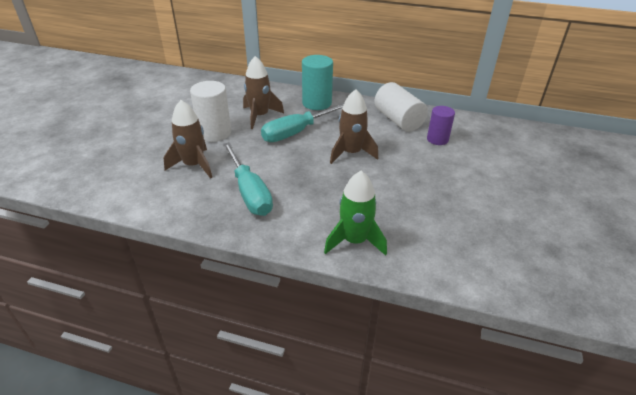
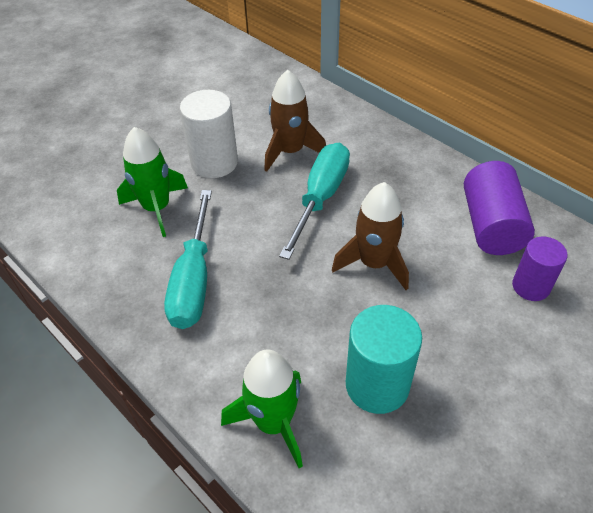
camera: 30 degrees right, 10 degrees up
(194, 165) = (157, 208): brown rocket -> green rocket
(296, 132) = (320, 197): turquoise screwdriver -> turquoise screwdriver turned 120 degrees clockwise
(317, 103) = (386, 152): turquoise cylinder -> turquoise cylinder (377, 385)
(398, 120) = (491, 225): white cylinder -> purple cylinder

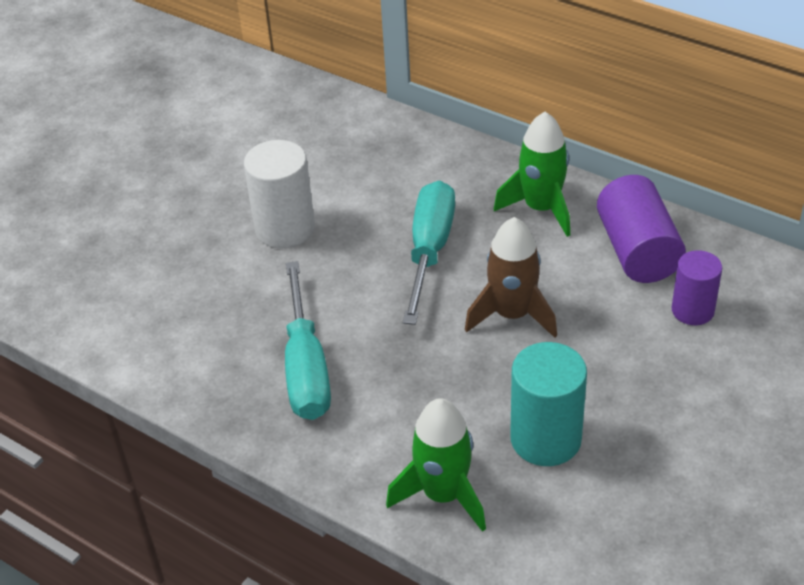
camera: 10 degrees left, 5 degrees down
(157, 208) = (231, 294): green rocket -> green rocket (541, 208)
(290, 151) = (376, 200): brown rocket -> none

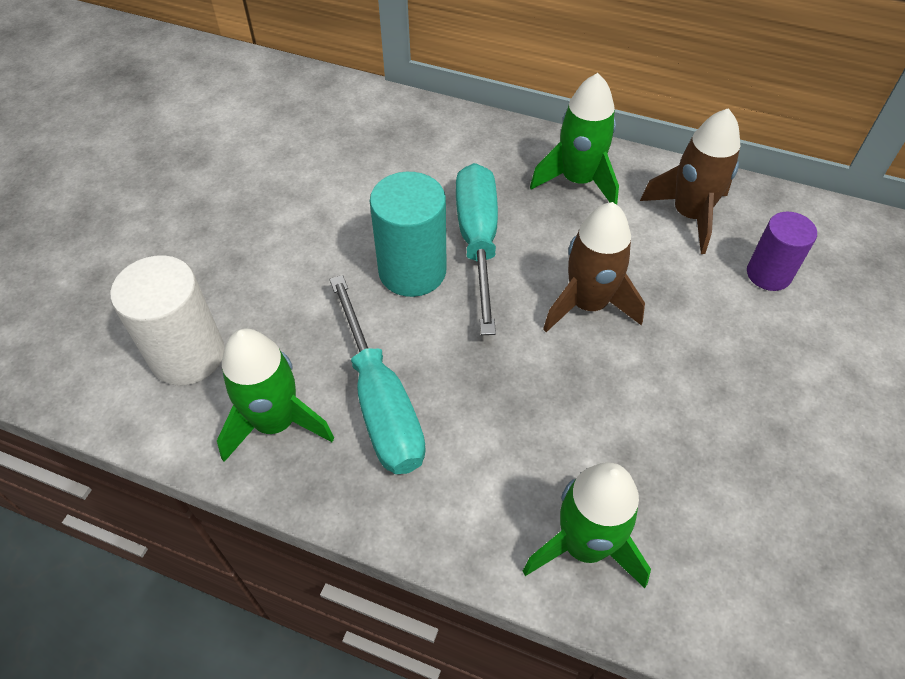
camera: 15 degrees left, 10 degrees up
(215, 371) = (276, 422): none -> green rocket
(285, 229) = (314, 235): white cylinder -> white cylinder (188, 355)
(545, 439) = (674, 451): turquoise cylinder -> turquoise cylinder (412, 271)
(637, 251) = (689, 215): purple cylinder -> brown rocket

